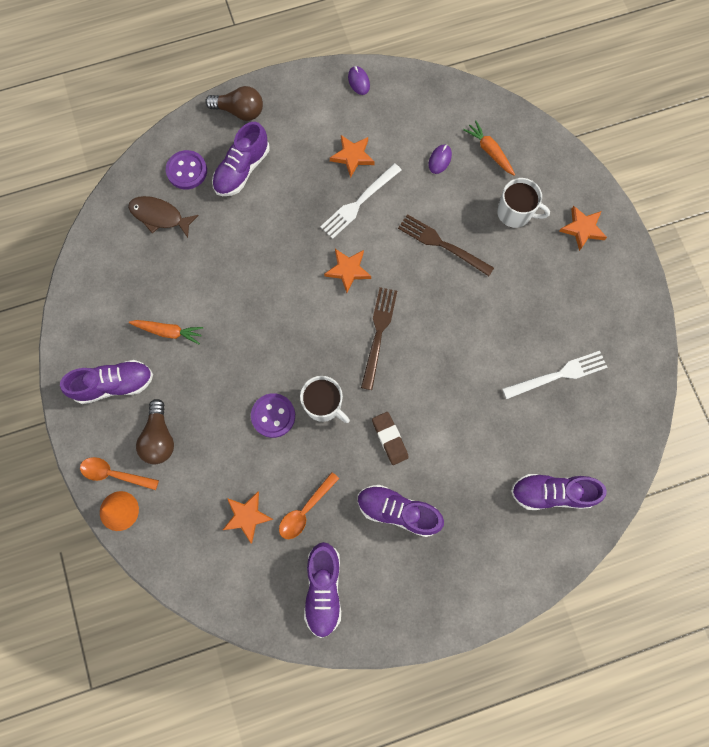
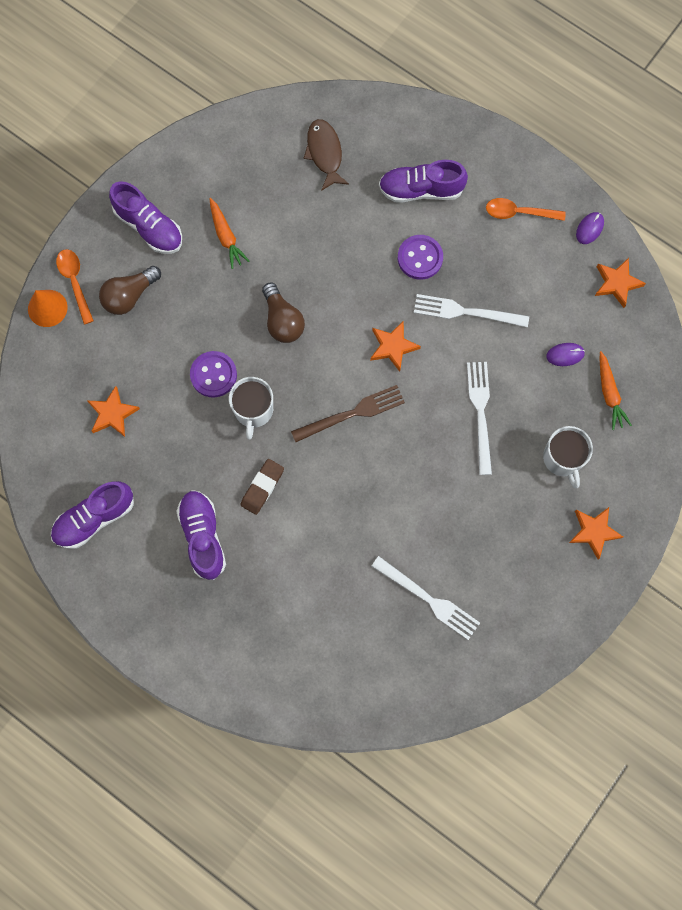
camera: 55 degrees right, 0 degrees up
(187, 171) = (384, 144): purple button -> purple button (420, 258)
(240, 111) = (477, 147): brown light bulb -> brown light bulb (282, 321)
(305, 510) = (150, 458): orange spoon -> orange spoon (519, 212)
(352, 156) = (508, 275): orange star -> orange star (617, 283)
(441, 244) = (480, 411): brown fork -> white fork
(489, 151) = (609, 394): orange carrot -> orange carrot turned 150 degrees clockwise
(551, 493) = (312, 662): purple shoe -> none

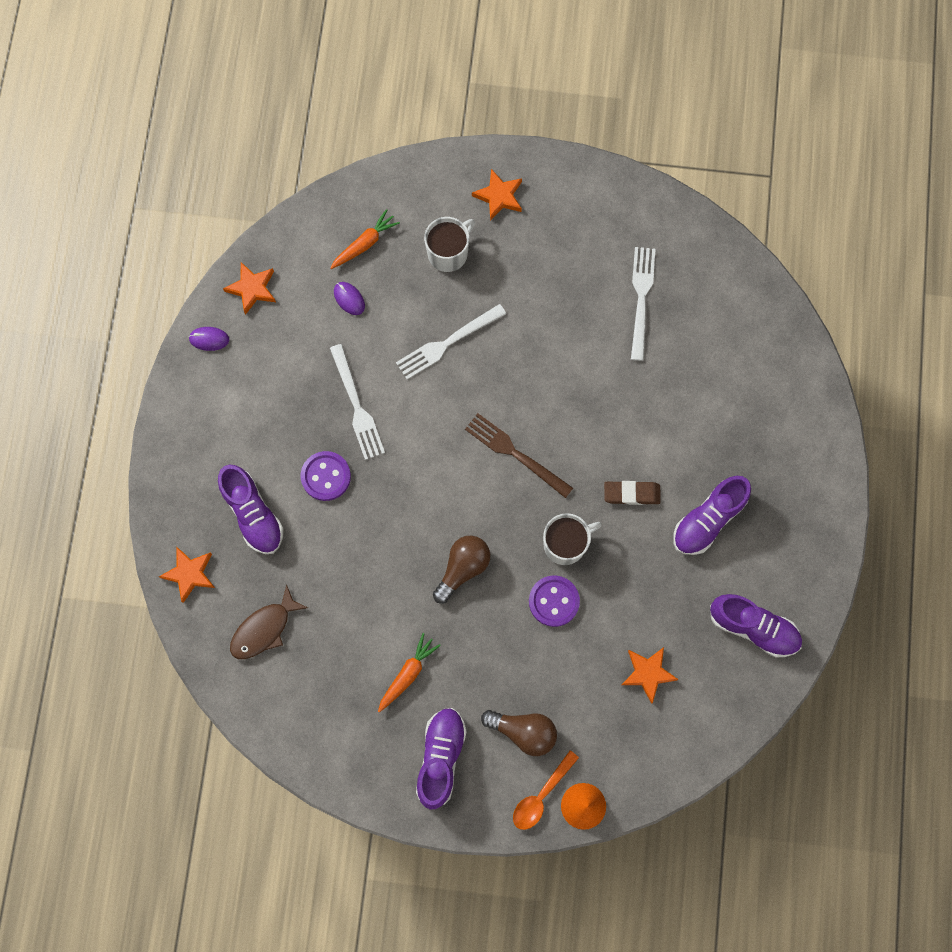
camera: 120 degrees left, 0 degrees up
(393, 347) = (429, 453): orange star -> orange star (189, 574)
(519, 212) = (227, 410): orange spoon -> none

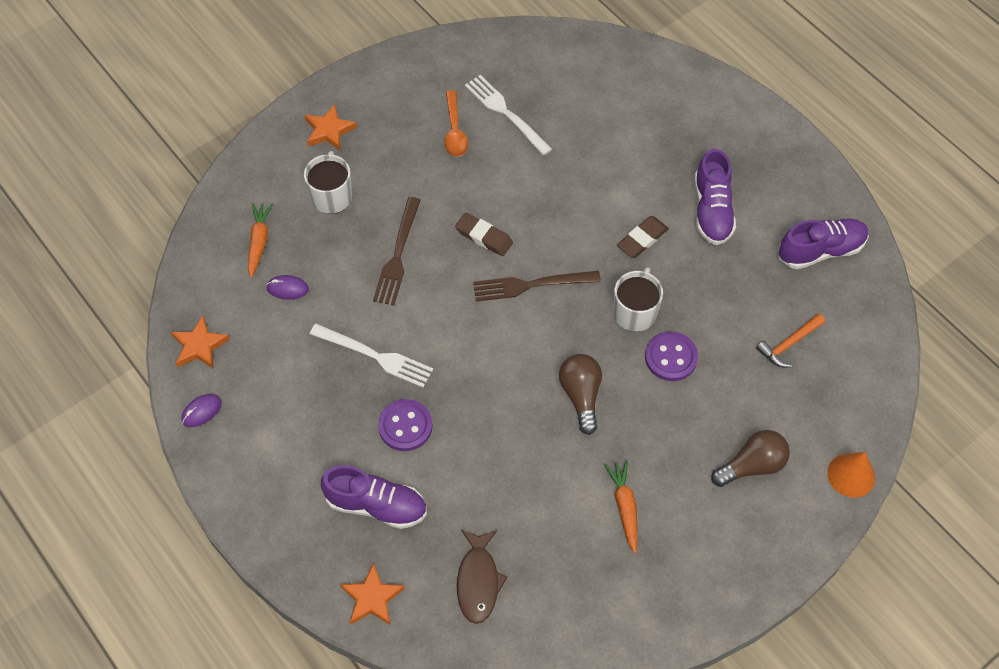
camera: 45 degrees left, 15 degrees down
(441, 757) = (716, 542): purple shoe -> none
(446, 343) = (397, 256): white fork -> brown fork
(521, 385) = (484, 237): none -> brown eraser
(541, 795) = (815, 497): orange spoon -> orange spoon (455, 131)
(648, 673) = (789, 344): orange star -> orange hammer

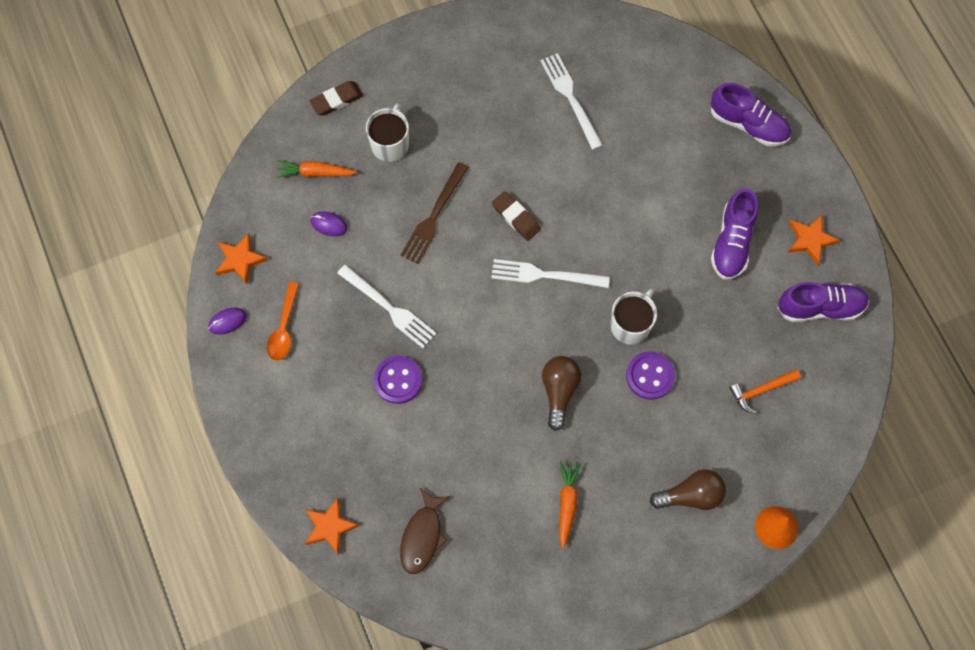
camera: 15 degrees right, 10 degrees up
(259, 241) = (315, 173): orange carrot -> orange carrot turned 105 degrees counterclockwise
(329, 130) = (404, 77): orange star -> orange star (810, 240)
(376, 505) = (354, 446): purple shoe -> purple shoe (748, 124)
(455, 131) = (518, 105): orange spoon -> orange spoon (284, 328)
(530, 285) = (544, 275): brown fork -> white fork
(642, 239) = (659, 255): brown eraser -> brown eraser (337, 100)

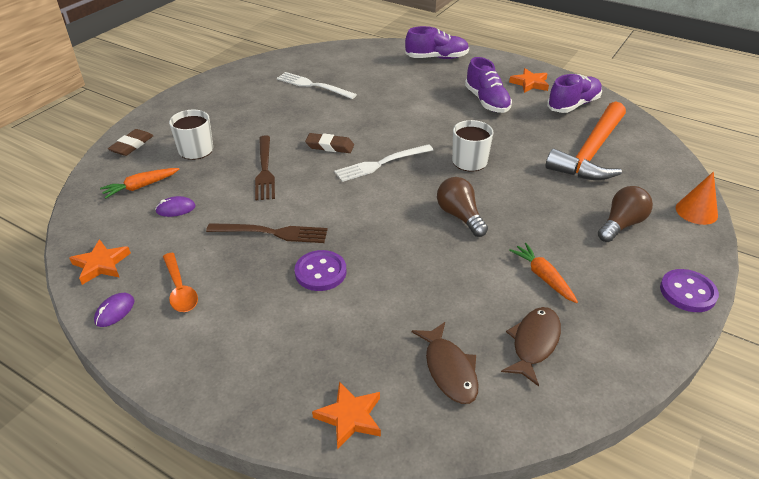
camera: 35 degrees left, 30 degrees down
(390, 308) = (273, 233): white fork -> brown fork
(501, 557) = (534, 343): none -> brown fish
(650, 376) = (513, 178): purple button -> purple button (687, 292)
(761, 390) = (591, 153): orange hammer -> orange hammer, size x2.25

